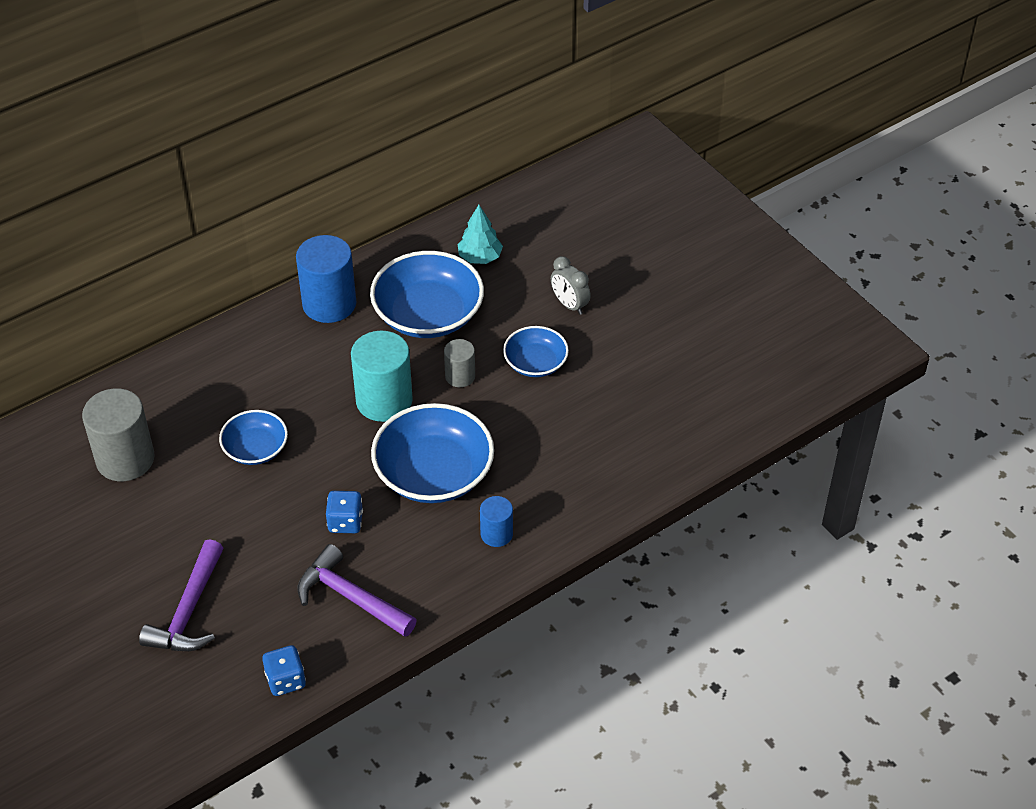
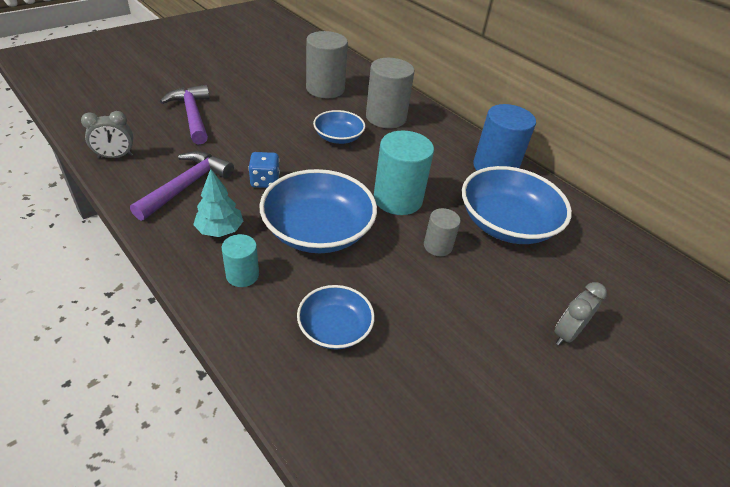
camera: 80 degrees right, 5 degrees down
(189, 611) = (192, 115): purple hammer -> purple hammer turned 60 degrees clockwise
(210, 395) = (386, 117): none -> grey cylinder
(285, 680) = (115, 156): blue dice -> grey clock
(480, 257) = (596, 258): turquoise tree -> turquoise tree (220, 230)
(496, 534) = (242, 275): blue cylinder -> turquoise cylinder
(535, 363) = (471, 303): blue bowl -> blue bowl (334, 328)

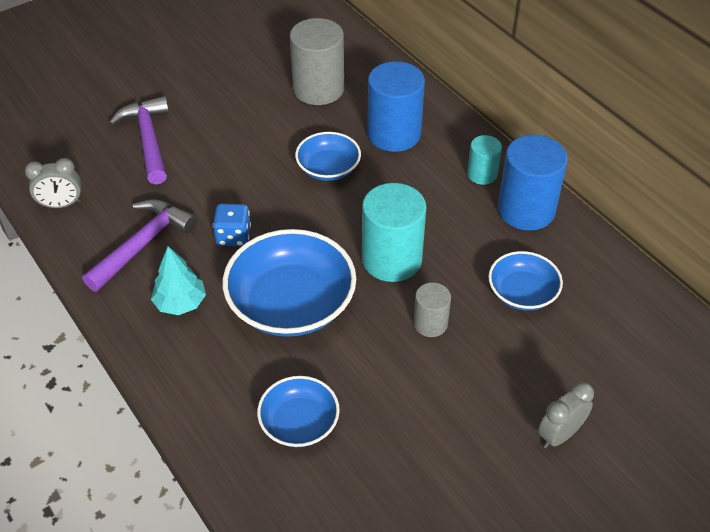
camera: 10 degrees right, 5 degrees up
(242, 275) = (204, 359): turquoise cylinder -> turquoise cylinder (482, 174)
(386, 117) = (394, 134): grey cylinder -> blue cylinder
(506, 223) = (522, 293): blue bowl -> blue bowl, size x0.57

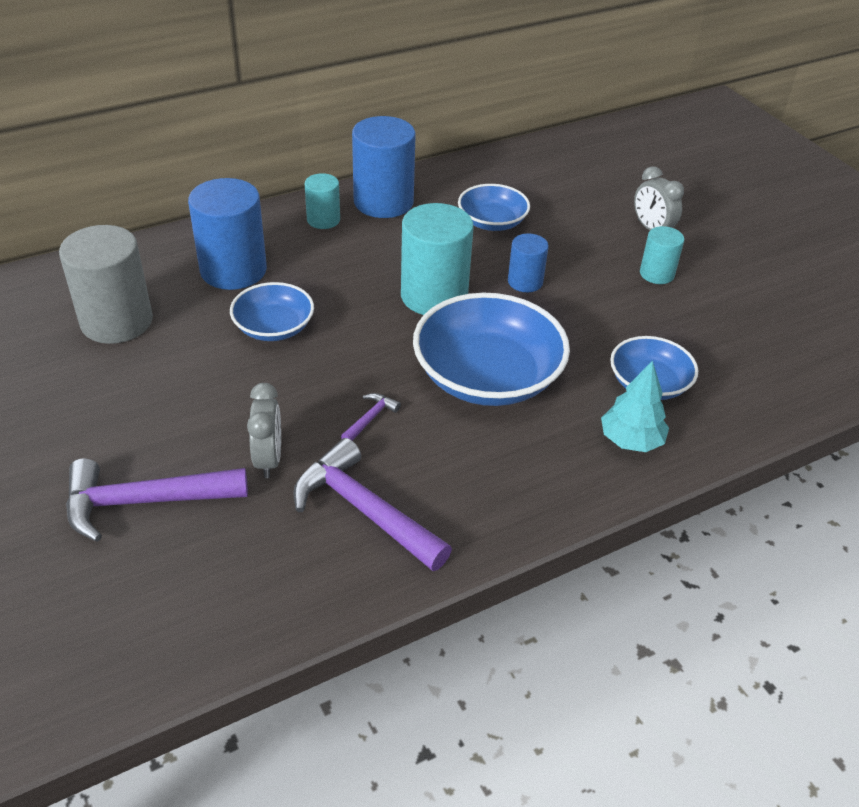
camera: 85 degrees left, 5 degrees down
(61, 205) = (255, 612): grey clock -> grey clock (268, 459)
(180, 303) = (475, 473): turquoise tree -> turquoise tree (631, 440)
(233, 236) = (370, 418): blue dice -> purple hammer
(430, 323) = (525, 282): grey cylinder -> blue cylinder
(475, 436) = (656, 274): none -> turquoise cylinder

